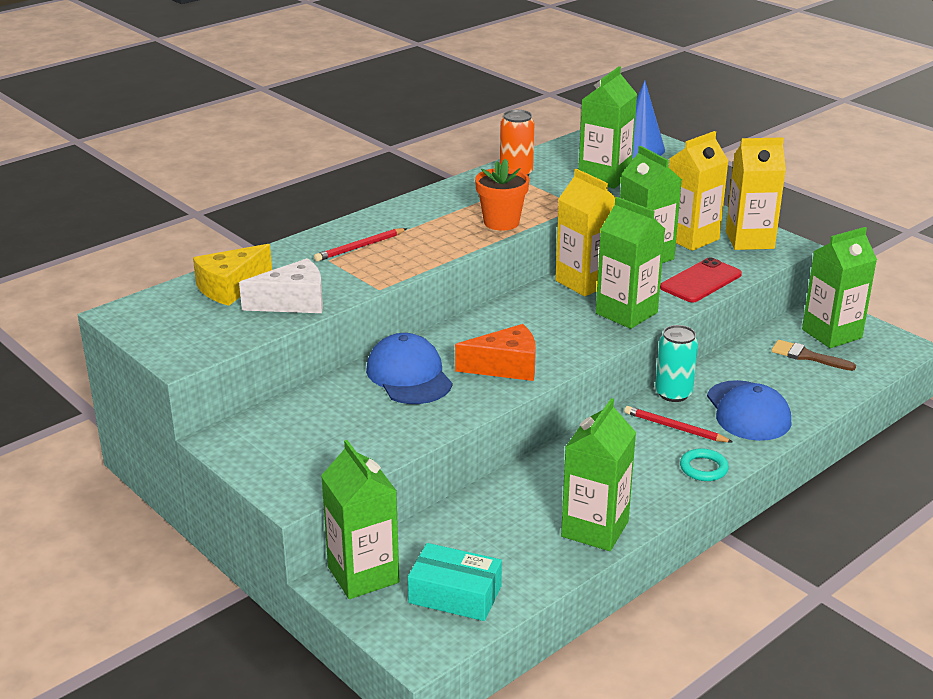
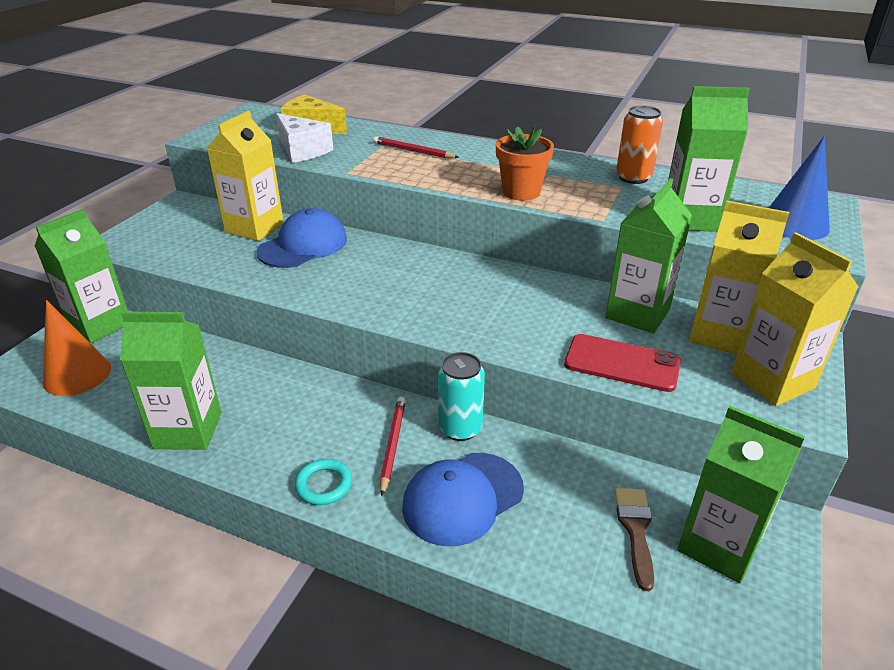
camera: 65 degrees right, 5 degrees up
(455, 594) = (77, 374): turquoise box -> orange cone
(506, 367) = (345, 285): orange cheese -> none
(585, 282) = (542, 290): yellow carton -> yellow carton (254, 228)
(626, 313) = (500, 328): green carton -> none

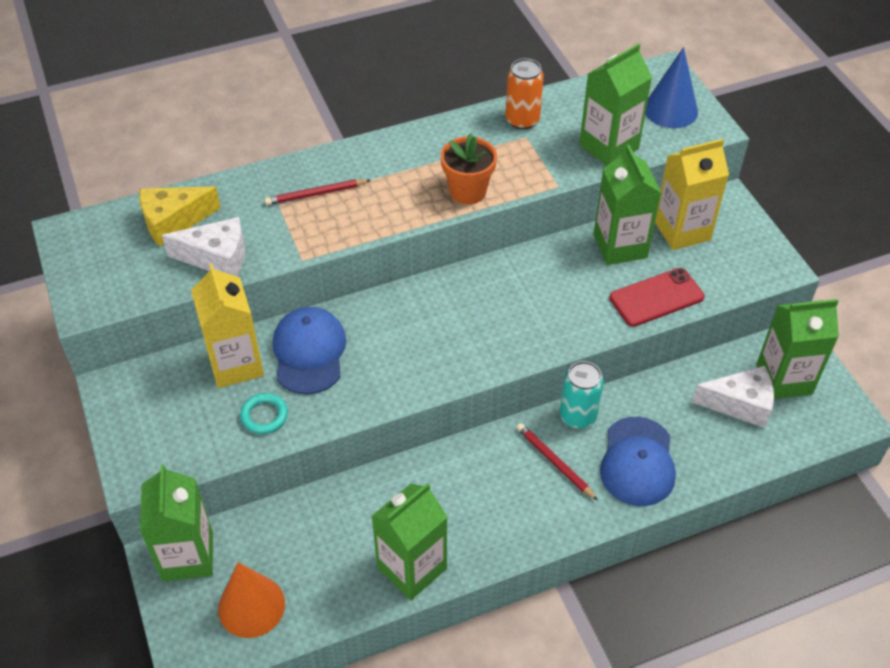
camera: 45 degrees left, 15 degrees up
(324, 485) = (553, 523): turquoise ring -> turquoise ring (264, 415)
(635, 530) = (740, 404): brown brush -> white cheese
(772, 381) = (742, 249): yellow carton -> none

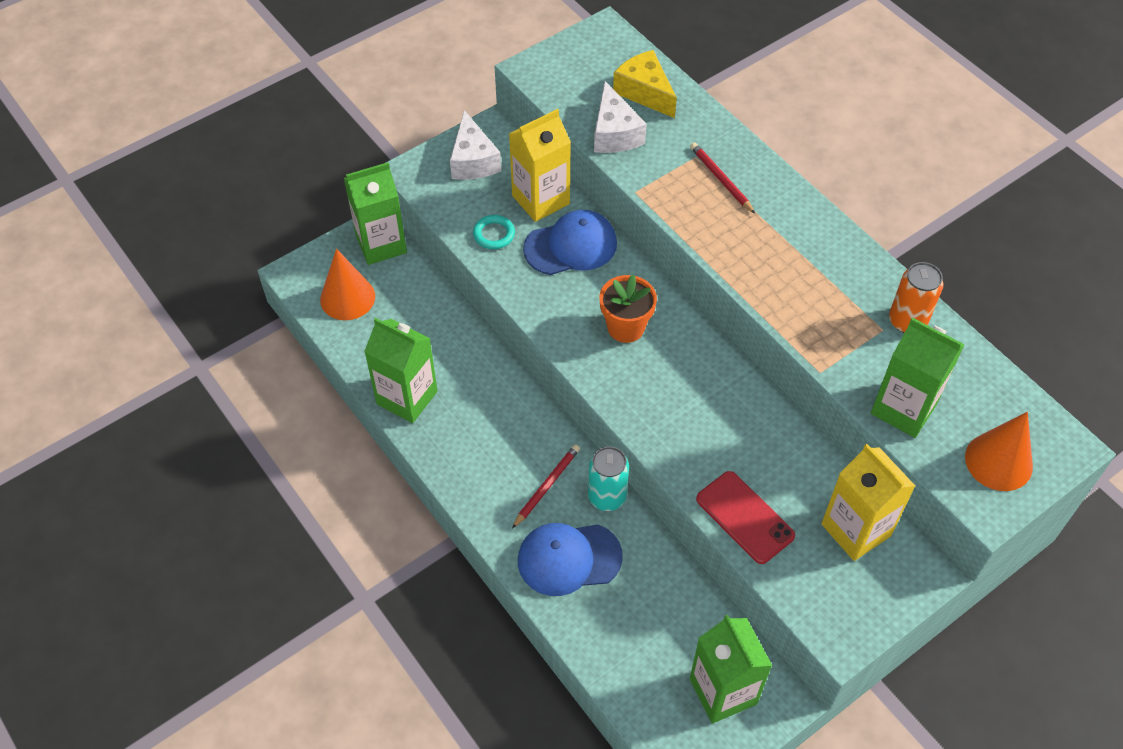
camera: 75 degrees right, 5 degrees up
(468, 191) = (777, 296): orange flower pot -> orange flower pot (626, 327)
(620, 246) = (805, 472): green carton -> none
(670, 110) = (998, 461): blue cone -> orange cone
(740, 404) = (673, 648): white cheese -> white cheese (473, 160)

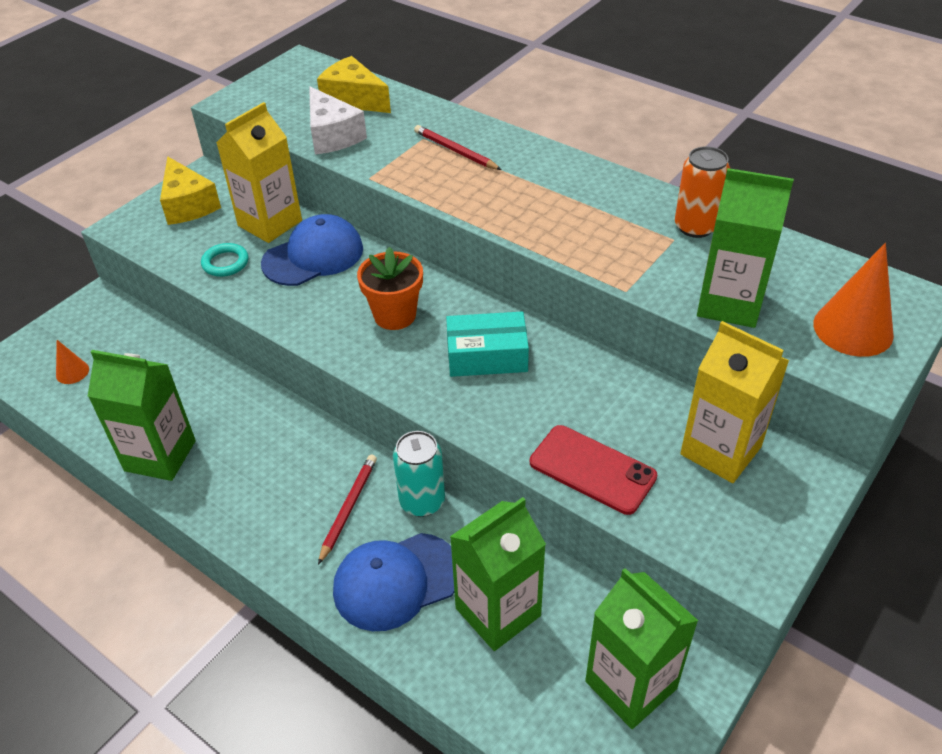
camera: 15 degrees left, 10 degrees down
(347, 298) = (72, 372): orange cone -> orange cone, size x0.51
(381, 244) = (104, 314): green carton -> green carton (498, 612)
(473, 160) = (188, 205): white cheese -> yellow cheese
(692, 388) = (487, 356): none -> turquoise box

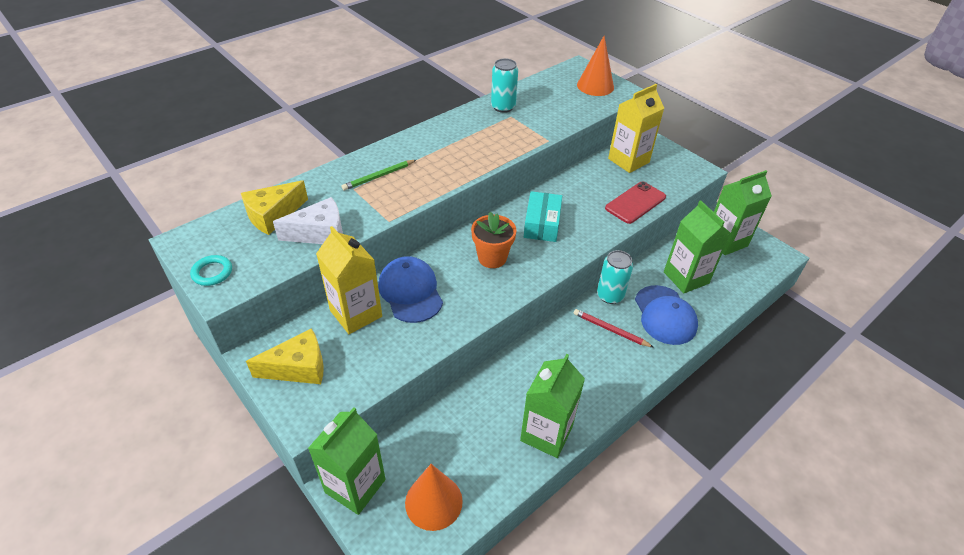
camera: 80 degrees left, 0 degrees up
(72, 372) = (433, 502): orange cone -> orange cone, size x1.97
(225, 263) = (395, 345): turquoise ring -> turquoise ring (212, 272)
(455, 151) = (379, 176): red pencil -> green pencil
(695, 227) = (503, 107): orange can -> turquoise can
(729, 304) = (568, 112): green carton -> green carton (355, 486)

